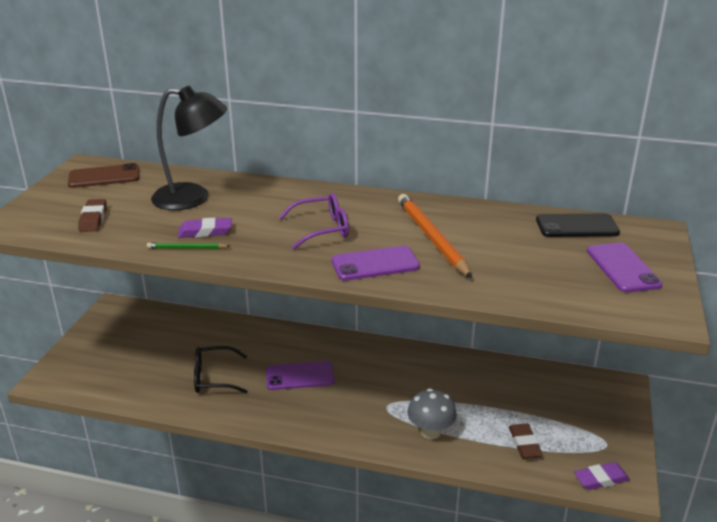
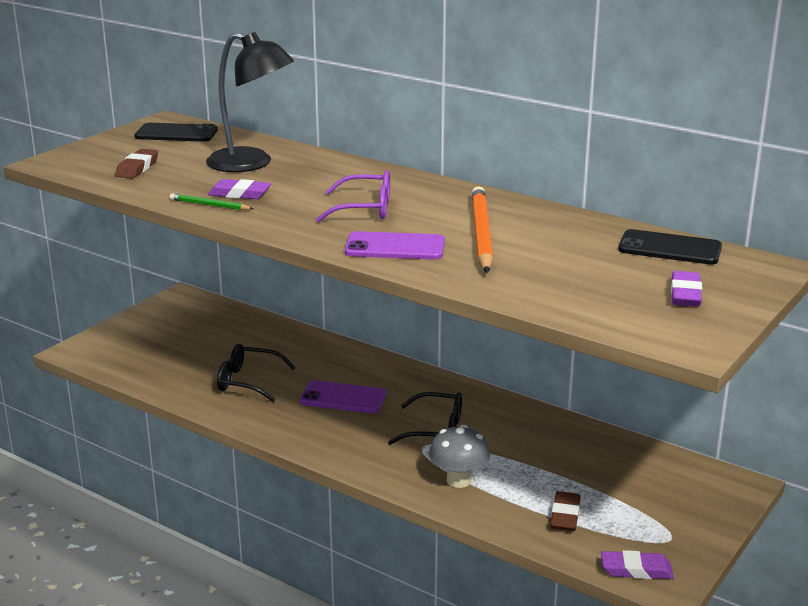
camera: 20 degrees right, 5 degrees down
(104, 177) = (176, 133): brown phone -> black phone
(387, 389) = (436, 430): none -> black glasses
(622, 268) = (685, 294): purple phone -> purple eraser

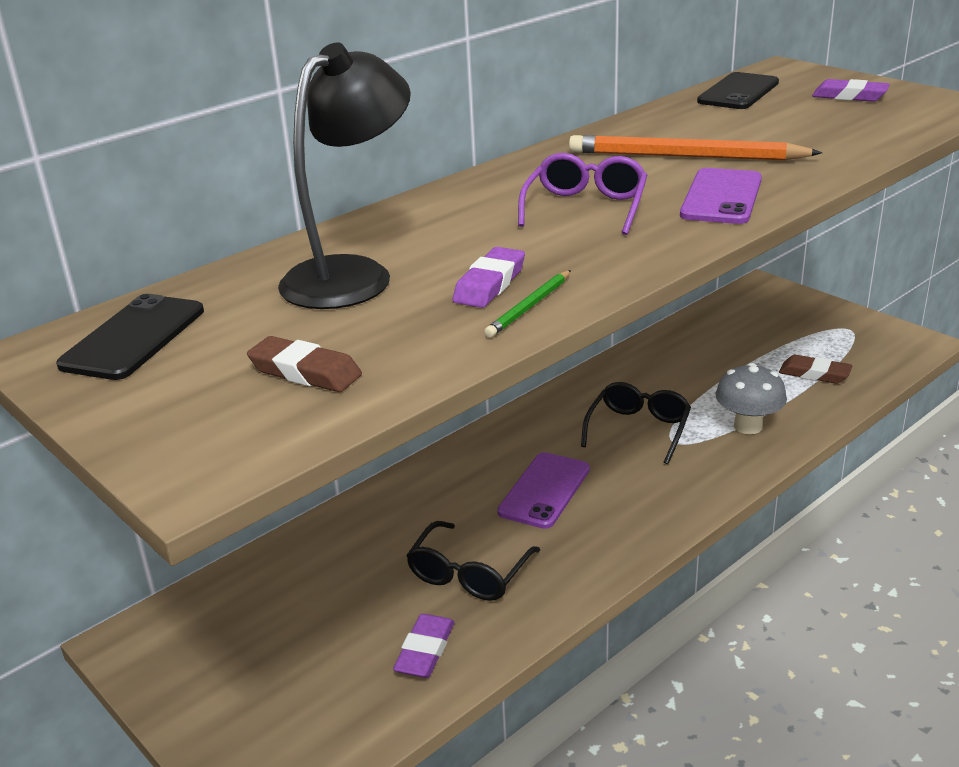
camera: 75 degrees left, 5 degrees up
(636, 570) = (900, 352): purple eraser -> purple eraser (425, 651)

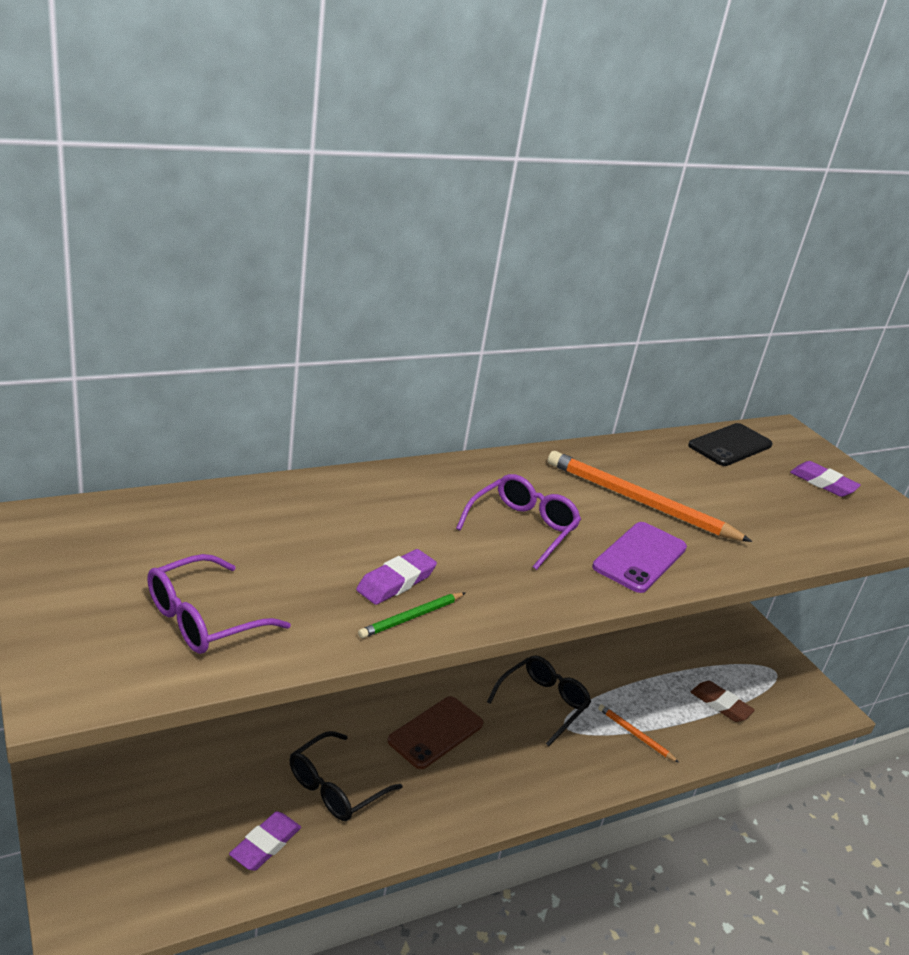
camera: 10 degrees right, 0 degrees up
(133, 338) = (103, 535): black phone -> none
(305, 372) = (203, 619): brown eraser -> purple glasses
(352, 275) = (299, 532): black lamp -> none
(544, 490) = (436, 732): purple phone -> brown phone
(748, 426) = (635, 735): grey mushroom -> orange pencil

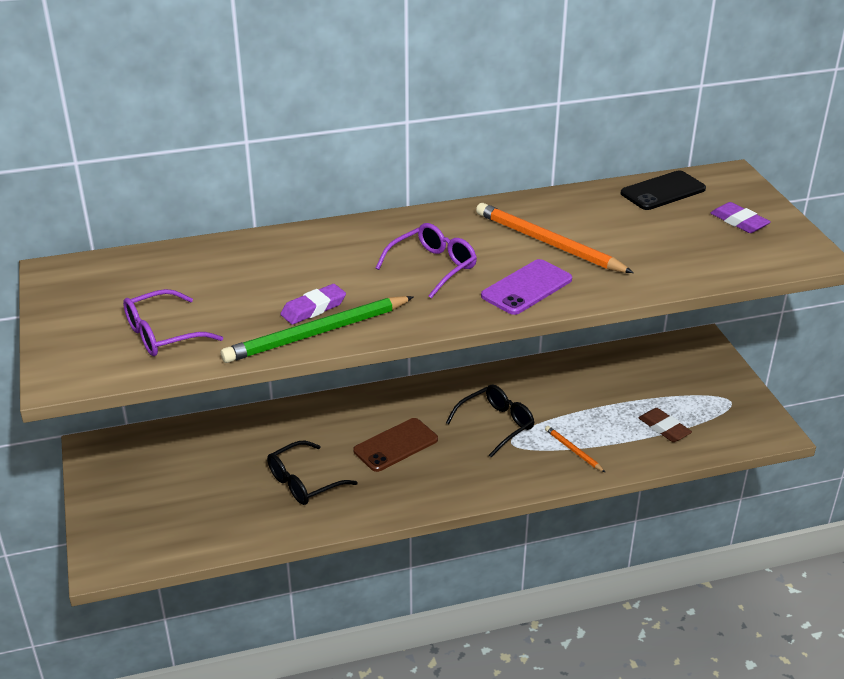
camera: 15 degrees right, 5 degrees up
(265, 845) = (241, 519): purple eraser -> none
(411, 617) = (317, 333): green pencil -> green pencil, size x2.08

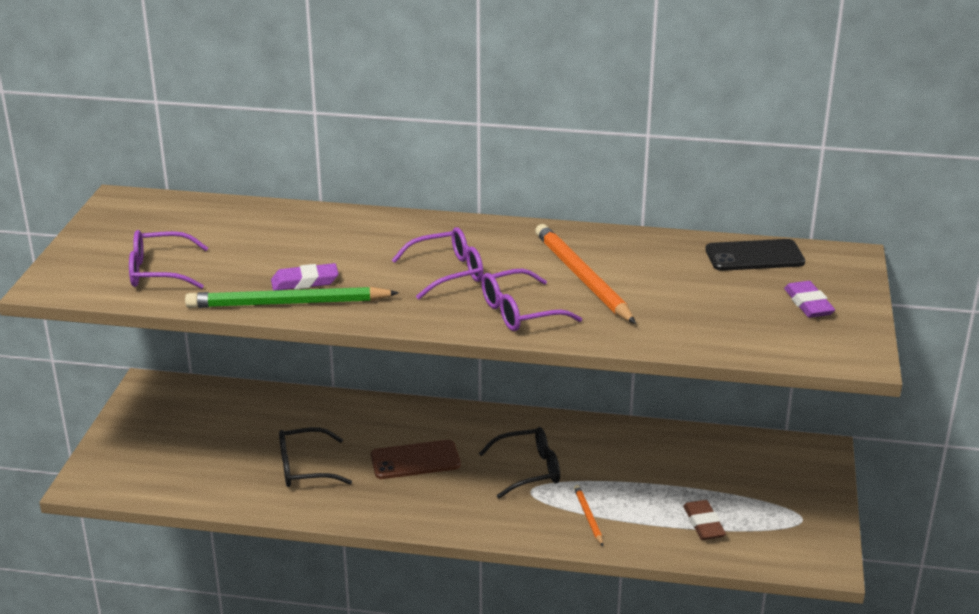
camera: 25 degrees right, 5 degrees down
(527, 288) = (519, 312): purple phone -> purple glasses

